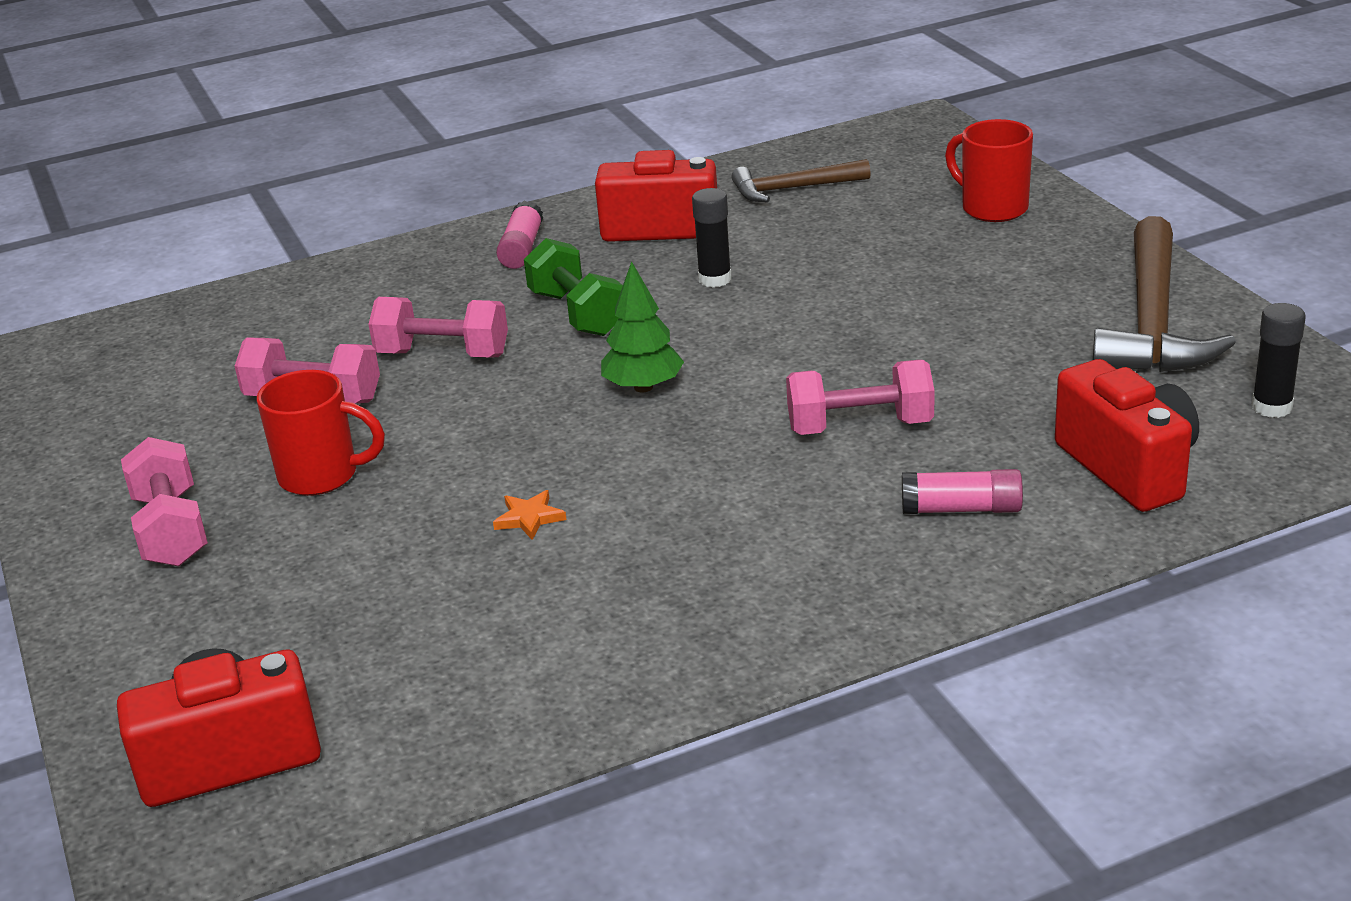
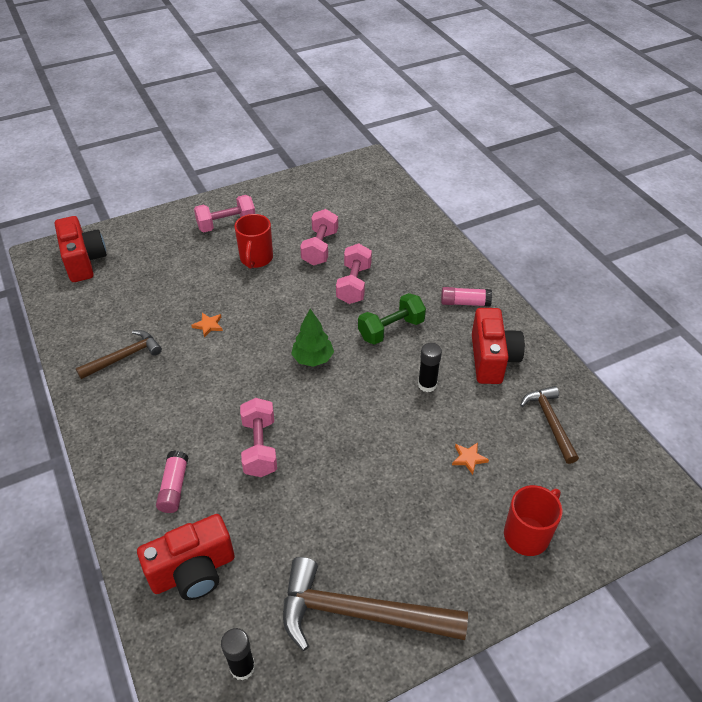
camera: 85 degrees right, 15 degrees up
(612, 624) = (124, 357): none -> brown hammer
(866, 246) = (469, 458): none -> orange star

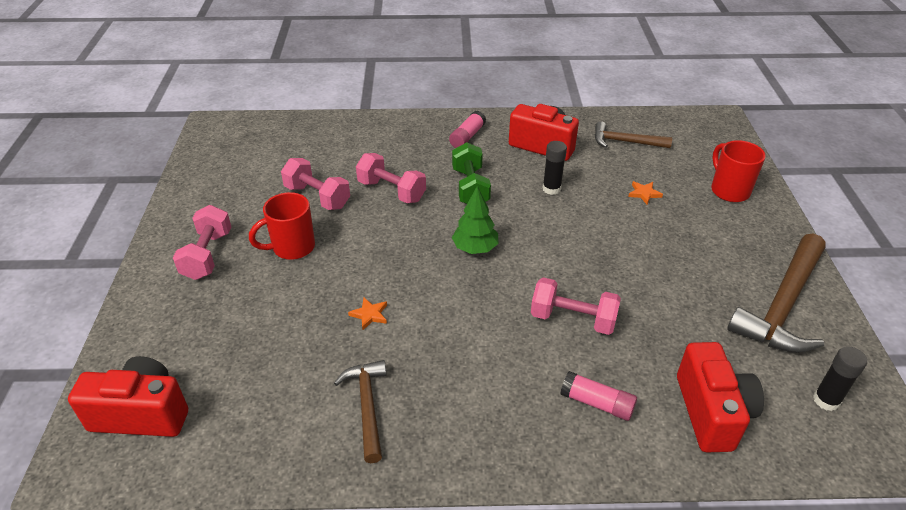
camera: 65 degrees left, 5 degrees down
(256, 259) = (292, 248): red mug -> red mug turned 120 degrees clockwise

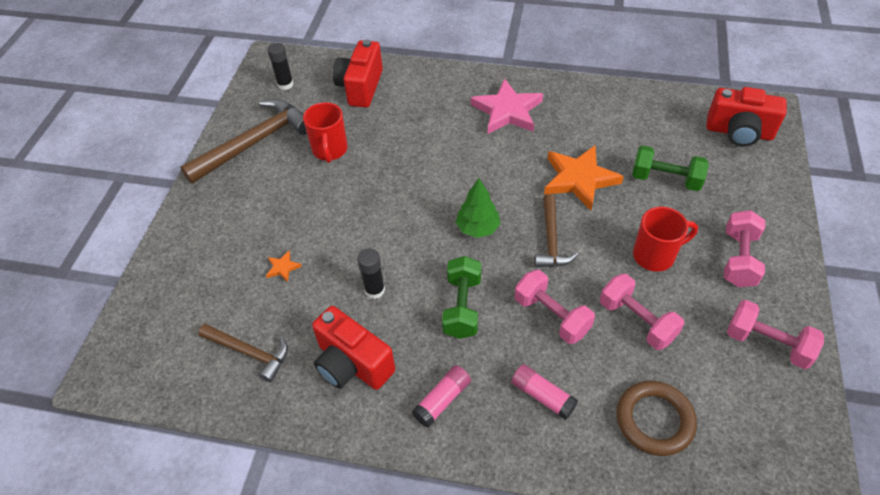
camera: 165 degrees left, 10 degrees up
(264, 329) = (665, 179): none -> green dumbbell
(312, 145) = (654, 420): none -> brown ring
(367, 406) = (582, 117): brown hammer -> brown hammer (551, 240)
(369, 315) = (579, 179): orange star -> orange star, size x2.40
(477, 402) = (507, 111): none -> pink star
(572, 319) = (419, 154): pink dumbbell -> pink dumbbell (767, 343)
(597, 403) = (429, 100): pink glue stick -> pink glue stick (542, 396)
(728, 190) = (196, 258): red mug -> red mug (330, 150)

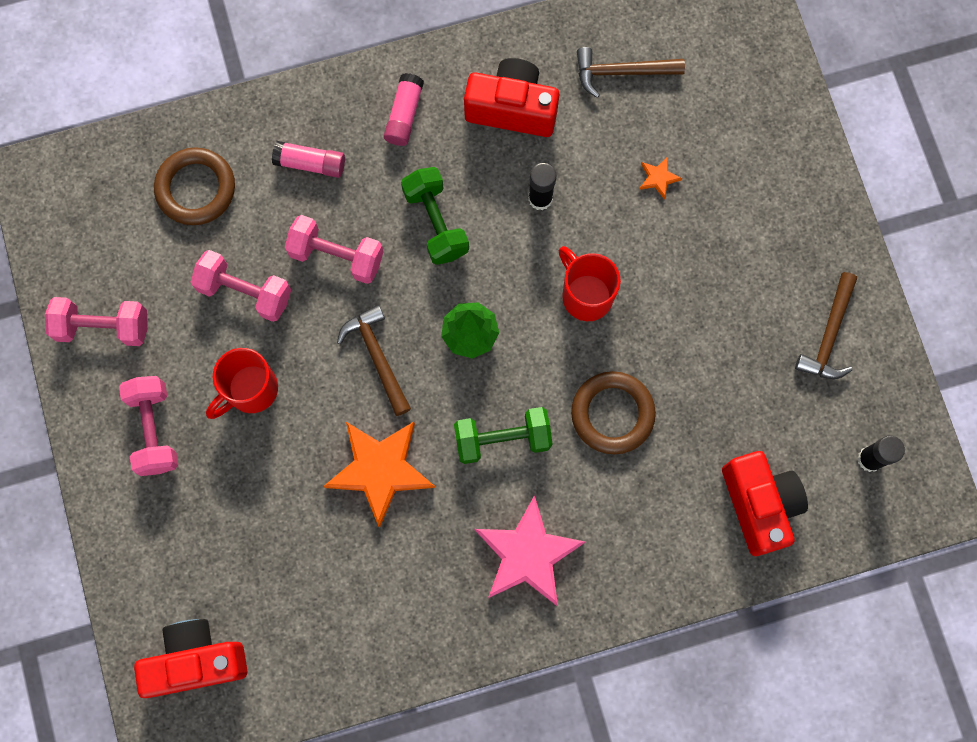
camera: 150 degrees right, 25 degrees up
(255, 142) = (829, 335): brown hammer -> brown hammer, size x0.58
(330, 150) = (722, 368): red mug -> red mug (585, 295)
(413, 153) = (612, 414): none -> brown ring
(665, 179) = (272, 521): green dumbbell -> green dumbbell (502, 439)

